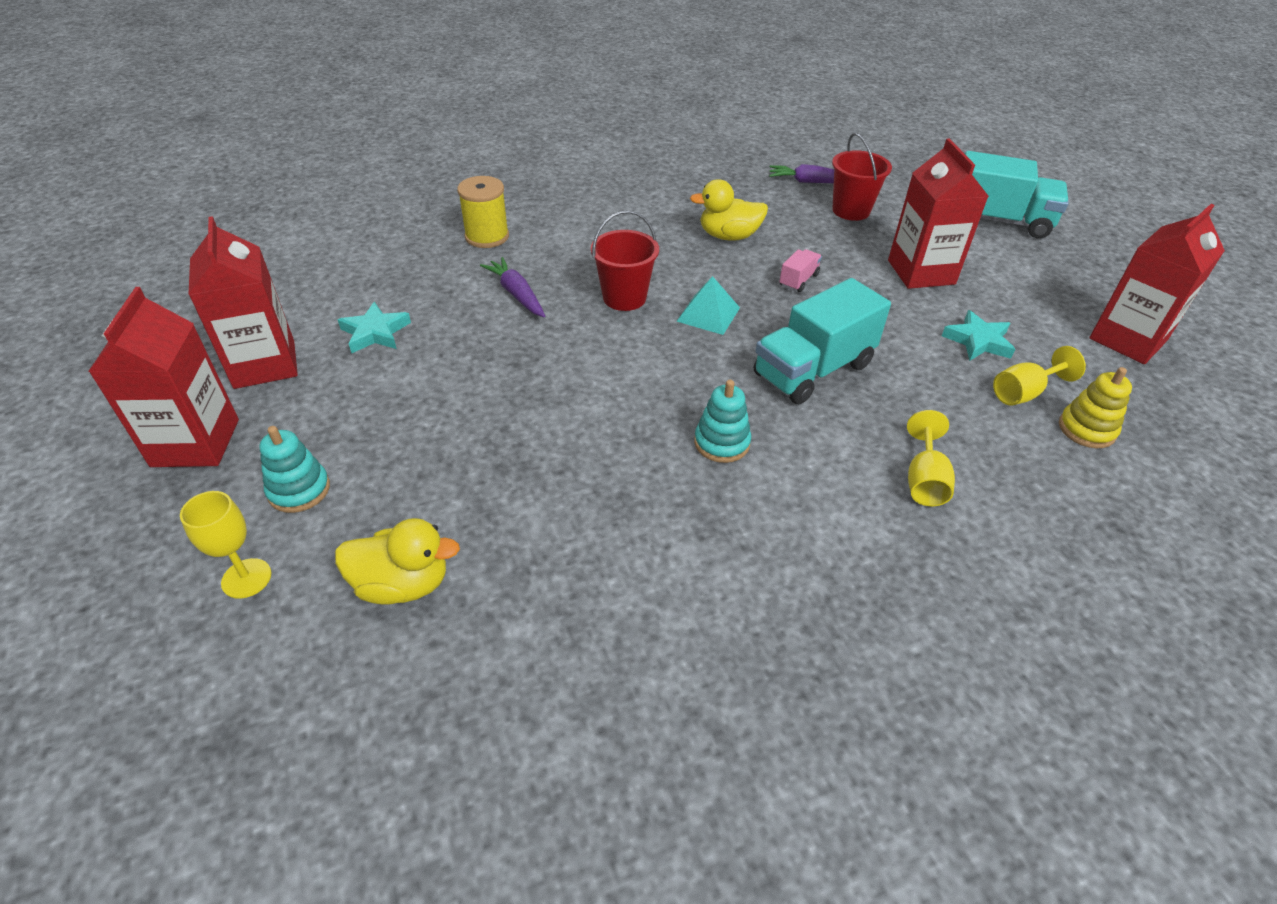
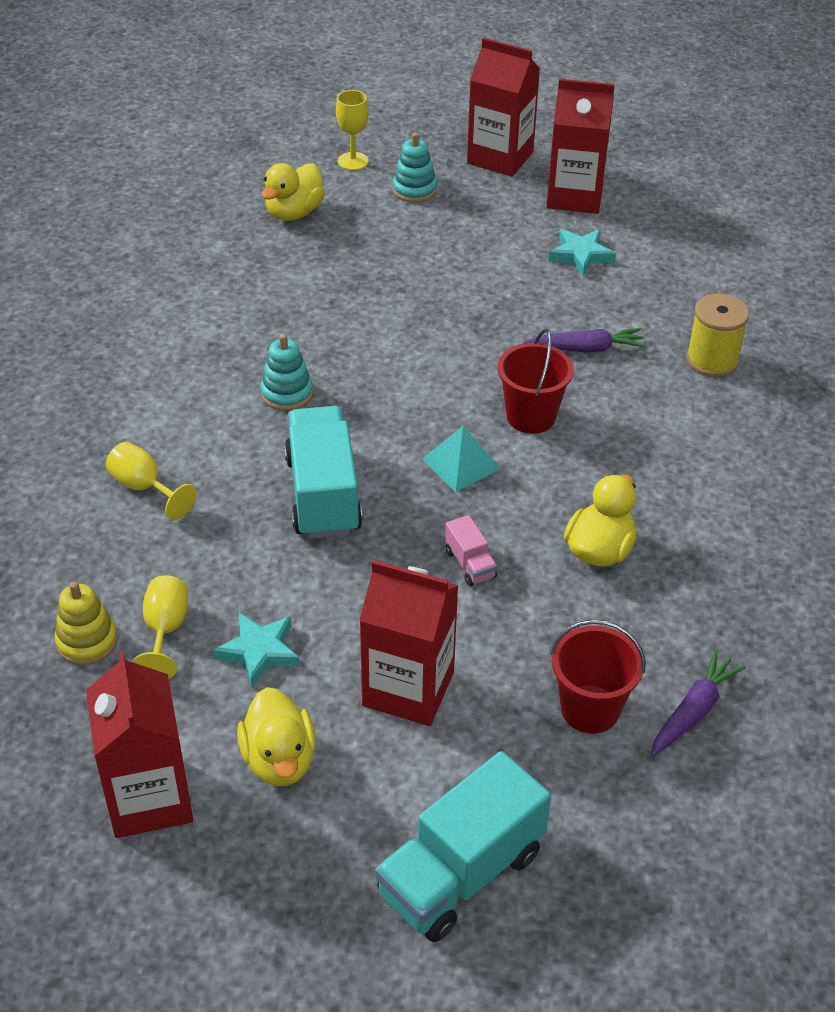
camera: 120 degrees right, 0 degrees up
(1031, 301) = (279, 760): none -> yellow duck

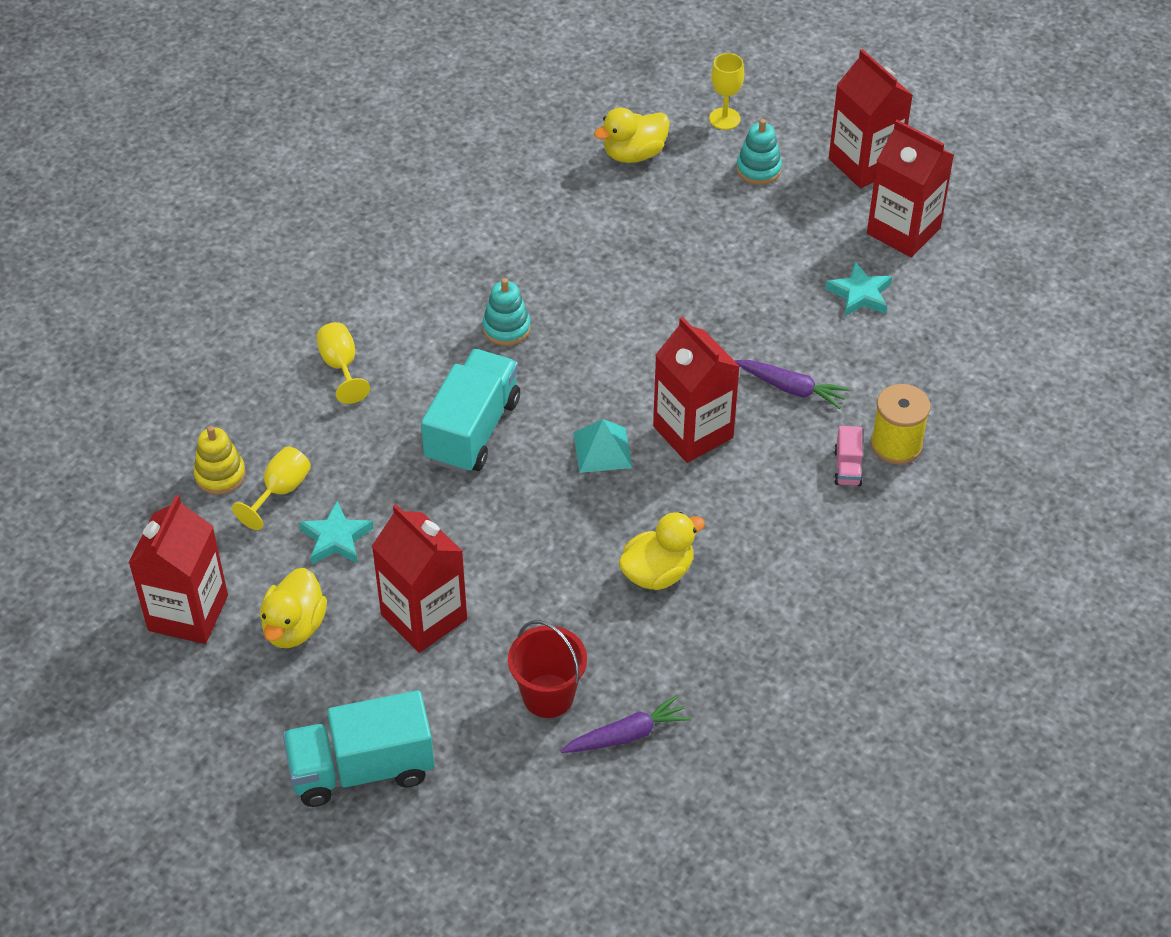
camera: 30 degrees right, 5 degrees up
(470, 564) = (545, 539): pink truck -> pink truck (847, 467)
(531, 416) = (693, 432): red bucket -> red carton

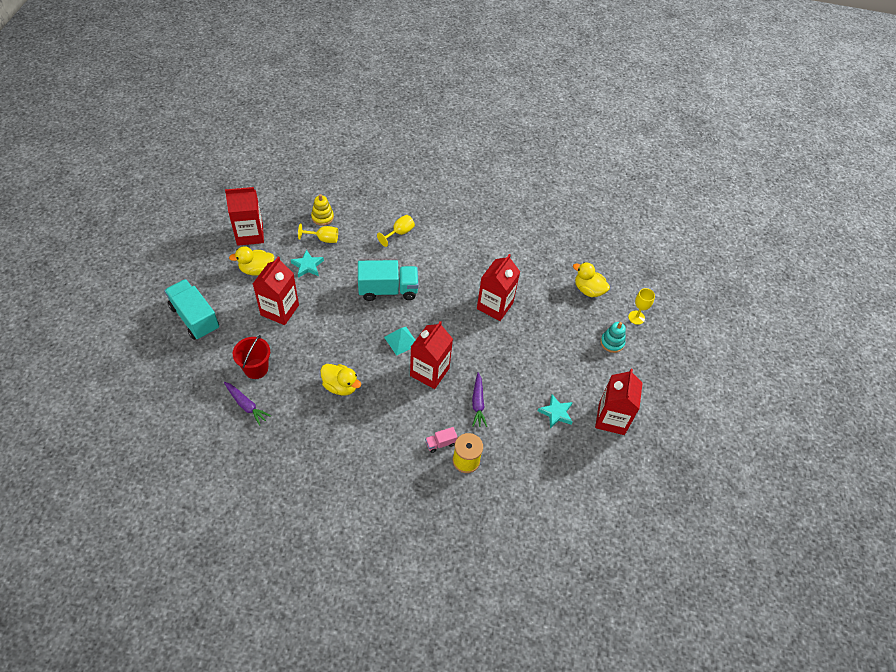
camera: 60 degrees right, 5 degrees up
(506, 328) = (452, 281): turquoise stacking toy -> none
(864, 163) = (647, 386): red carton -> red carton (495, 306)

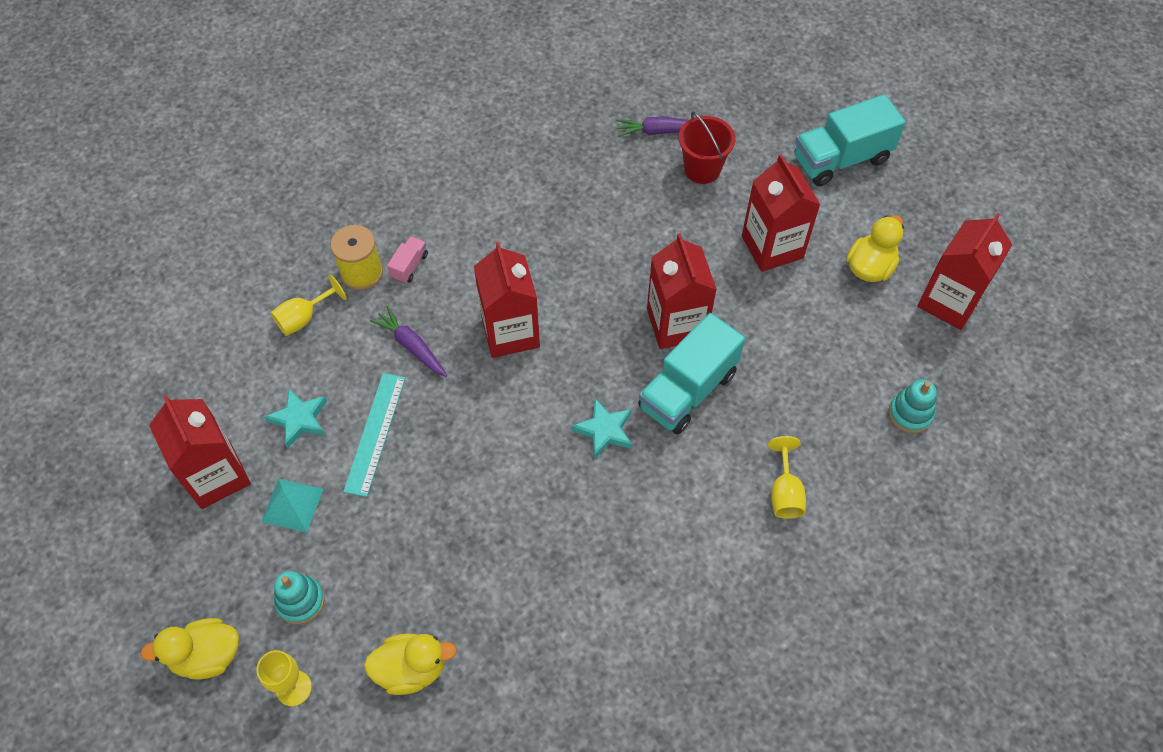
camera: 140 degrees right, 5 degrees up
(195, 318) = (841, 159): turquoise truck -> turquoise truck turned 150 degrees clockwise
(307, 266) = (824, 328): turquoise star -> turquoise star (604, 430)
(322, 217) = (910, 414): yellow stacking toy -> turquoise stacking toy
(323, 239) = (861, 383): yellow goblet -> yellow goblet (304, 318)
(340, 386) = (591, 229): yellow duck -> yellow duck (207, 656)
(401, 340) = (589, 339): turquoise pyramid -> turquoise pyramid (292, 505)
(495, 306) = (524, 502): red carton -> red carton (676, 324)
(528, 379) = (375, 433): none -> turquoise ruler

